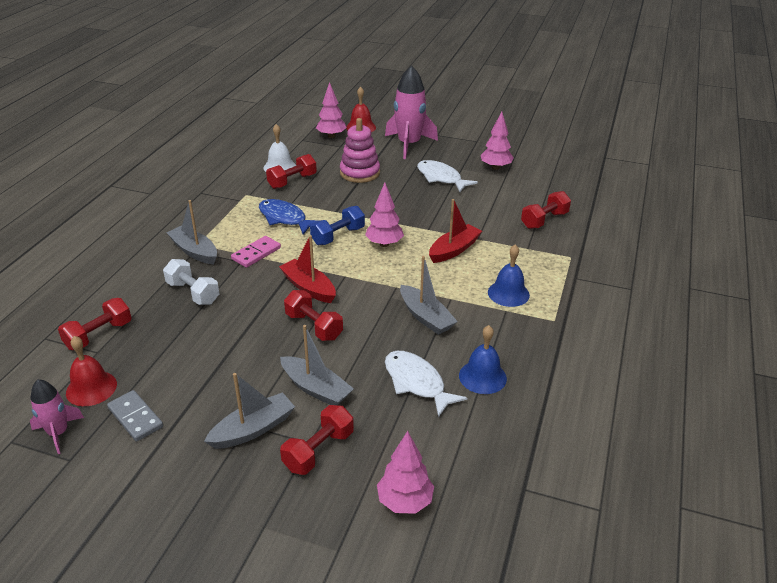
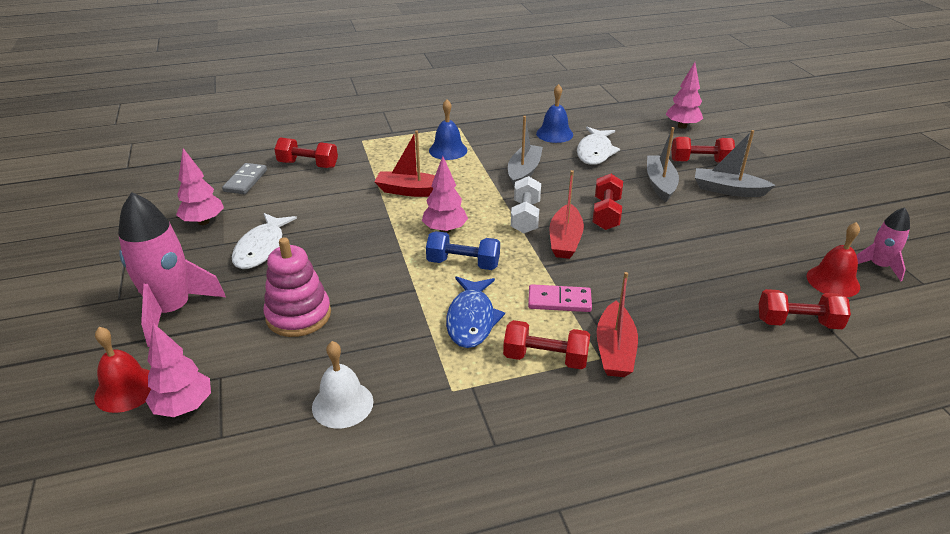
camera: 125 degrees left, 0 degrees up
(135, 417) = (807, 241): grey domino -> grey domino (245, 181)
(193, 293) = (668, 304): white dumbbell -> white dumbbell (525, 217)
(194, 251) = (614, 350): grey boat -> red boat
(292, 181) = (375, 365): red dumbbell -> red dumbbell (545, 358)

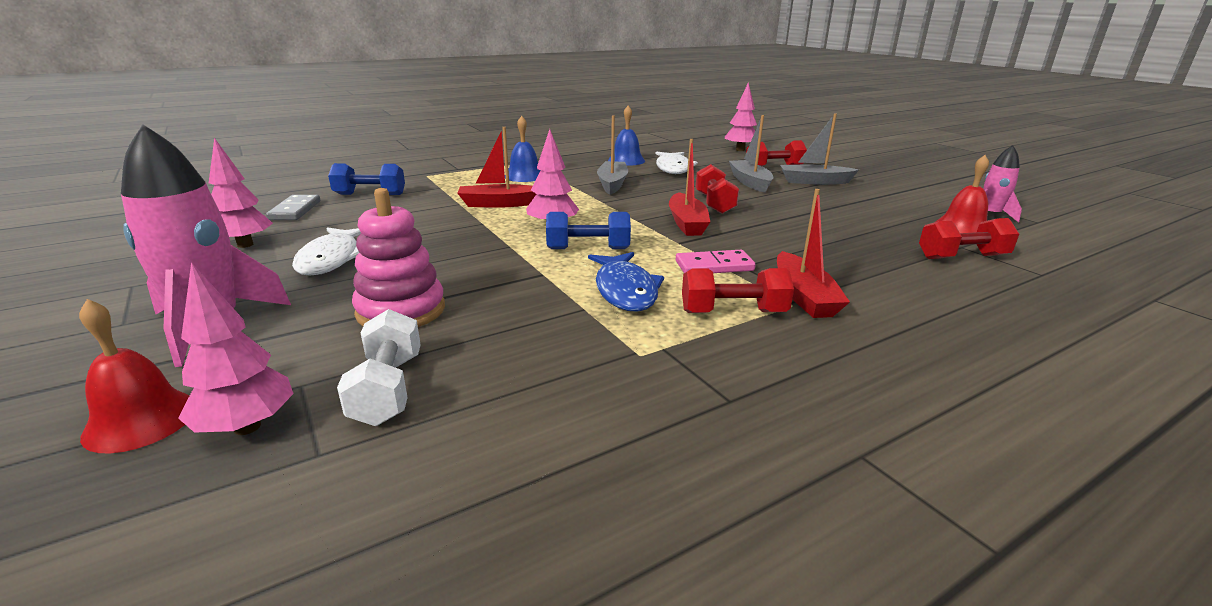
camera: 15 degrees left, 10 degrees down
(308, 165) = (370, 194): red dumbbell -> blue dumbbell
(342, 404) = (498, 389): white bell -> none
(525, 217) = (634, 211): white dumbbell -> white dumbbell (388, 389)

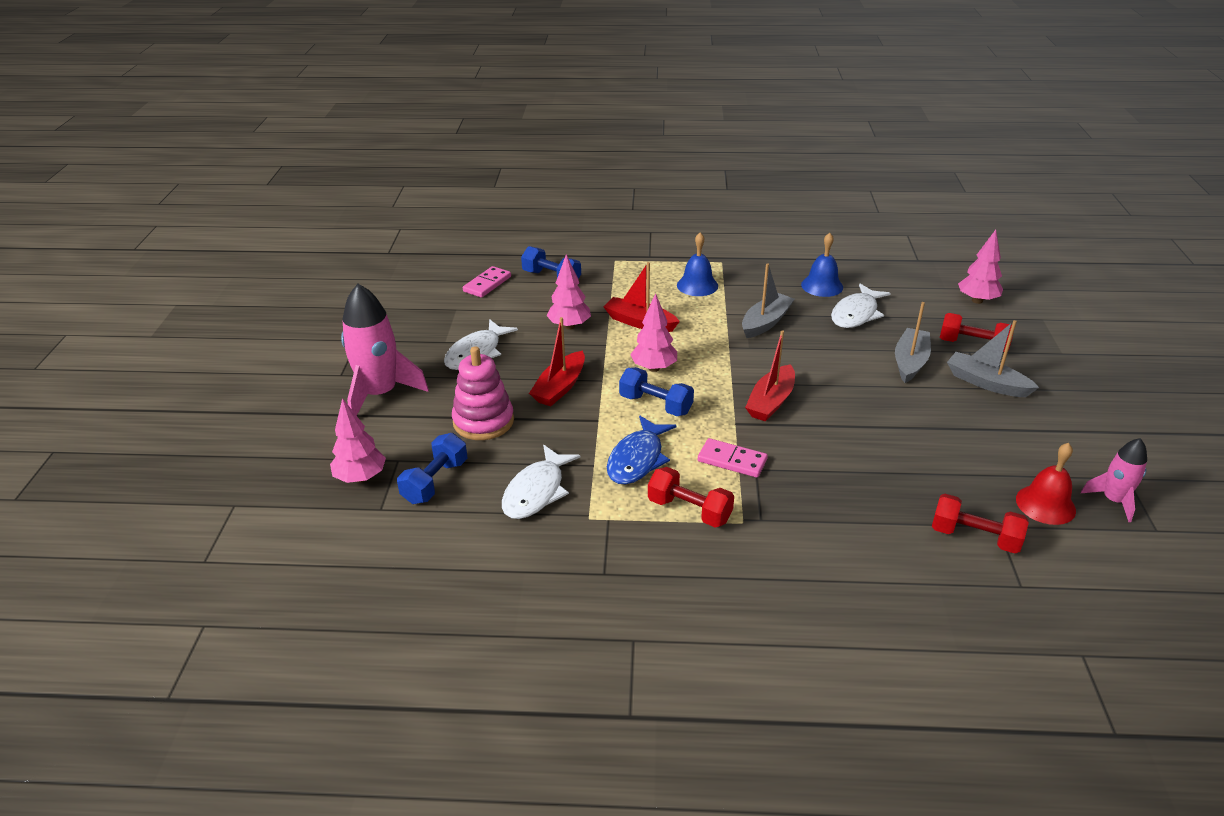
camera: 35 degrees right, 10 degrees up
(141, 420) = (321, 453): red bell -> none
(245, 245) = (435, 317): pink tree -> pink tree (569, 326)
(295, 210) = (487, 284): grey domino -> pink domino
(388, 389) = (435, 482): white dumbbell -> blue dumbbell
(546, 352) = (536, 491): none -> white fish
(714, 203) = (830, 383): red dumbbell -> none
(804, 296) = (762, 518): red boat -> red boat (560, 387)

